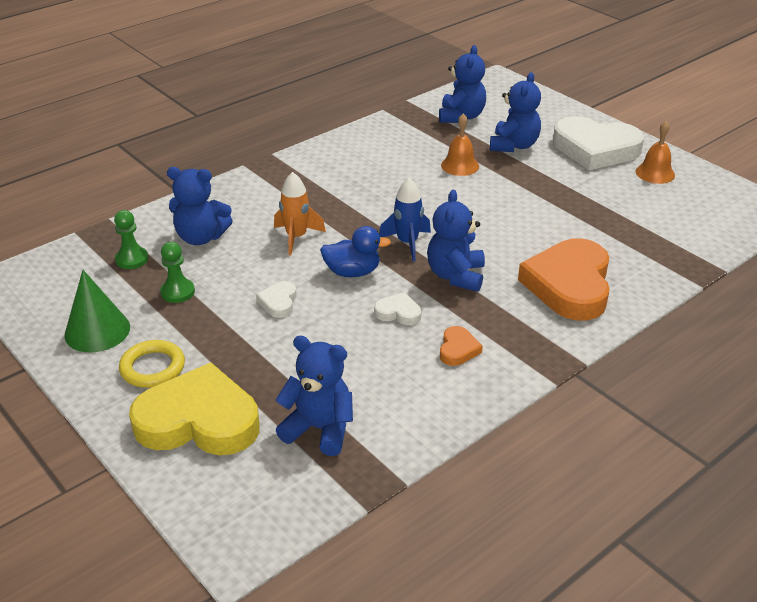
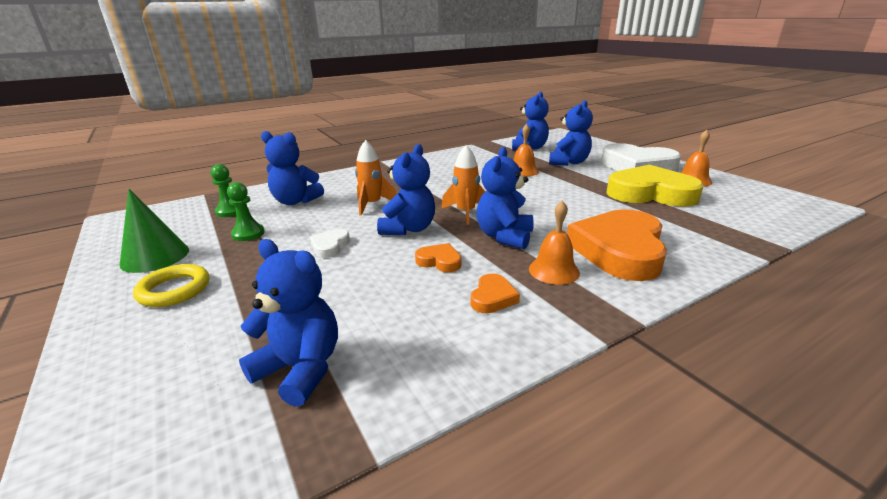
camera: 10 degrees right, 10 degrees down
(199, 421) = (174, 345): yellow heart -> yellow heart (650, 193)
(352, 272) = (409, 229): blue duck -> blue teddy bear
(398, 313) = (439, 261): white heart -> orange heart
(407, 243) = (465, 213): blue rocket -> orange rocket
(509, 315) = (554, 270): none -> orange bell

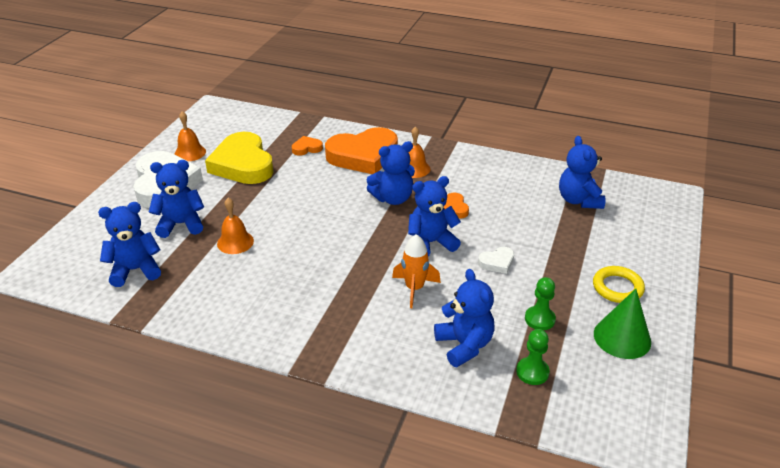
camera: 130 degrees left, 10 degrees up
(465, 213) = (373, 231): orange rocket -> none
(493, 297) = (464, 176): orange heart -> orange heart (307, 148)

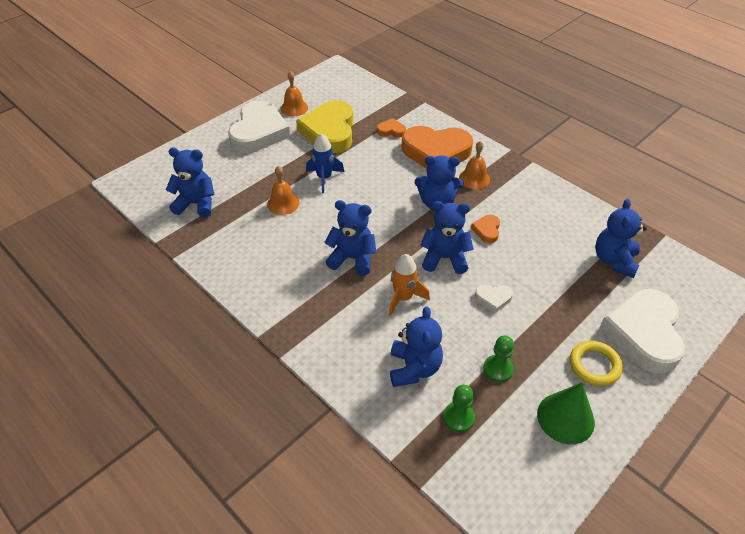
camera: 25 degrees right, 10 degrees up
(181, 224) = (251, 173): blue teddy bear -> blue teddy bear (352, 258)
(265, 207) = (324, 178): none -> blue rocket
(639, 249) = (643, 333): none -> white heart

